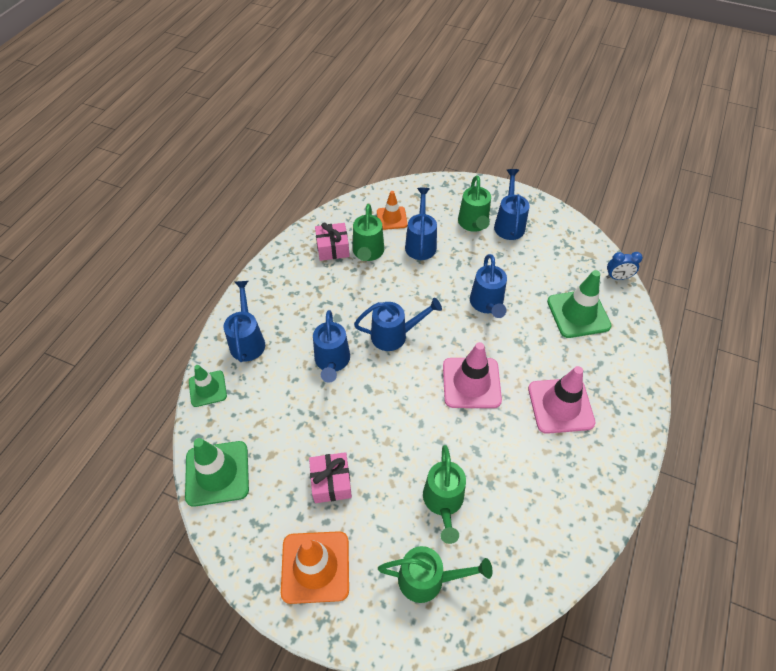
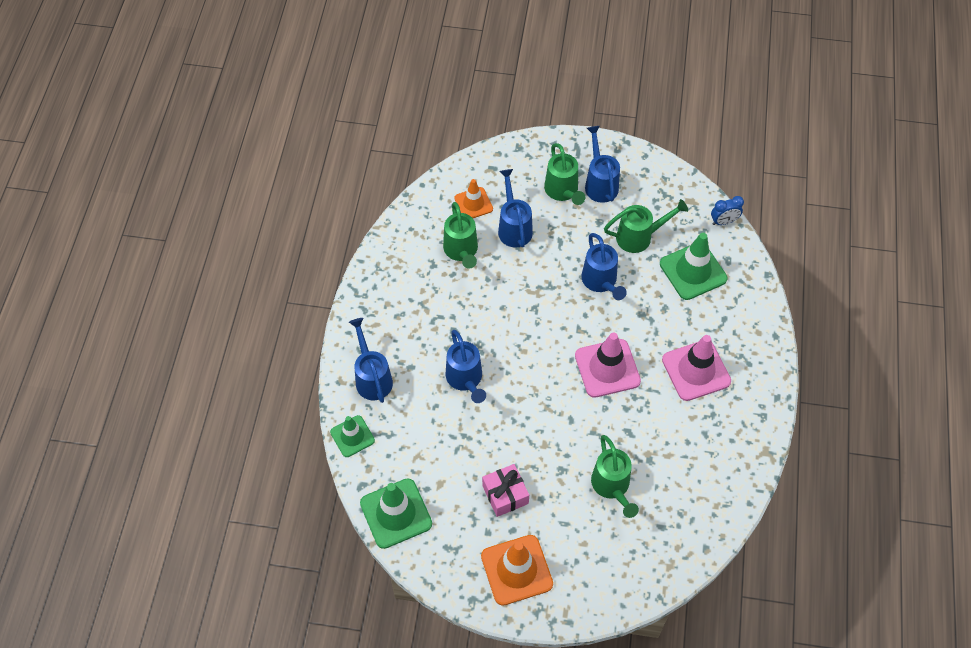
camera: 15 degrees left, 5 degrees up
(333, 248) = (422, 254): pink gift -> none
(394, 335) = (518, 337): blue watering can -> none
(428, 579) = (617, 555): green watering can -> green watering can (639, 237)

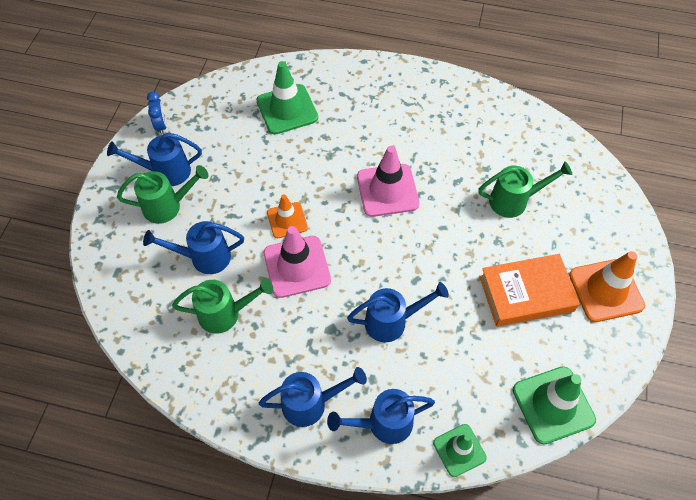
camera: 85 degrees left, 0 degrees up
(473, 203) = (162, 296): orange traffic cone -> orange traffic cone (287, 220)
(505, 494) = (526, 294): pink gift -> orange book
(601, 282) = (287, 184): blue watering can -> blue watering can (310, 403)
(639, 237) = (240, 146): green watering can -> none
(696, 370) = (395, 121): pink traffic cone -> pink traffic cone (297, 266)
(724, 221) = (235, 79): blue clock -> blue clock (161, 125)

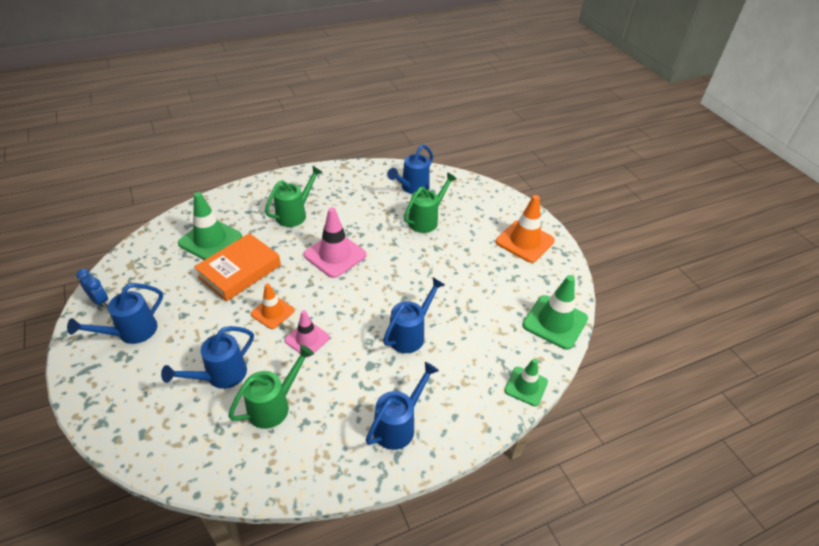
camera: 40 degrees left, 15 degrees down
(167, 206) = (154, 357): green watering can -> green watering can (295, 214)
(297, 266) = (307, 339): pink traffic cone -> pink traffic cone, size x0.62
(383, 423) = (462, 403): blue watering can -> blue watering can (412, 188)
(526, 294) = (481, 268): orange book -> orange book (239, 271)

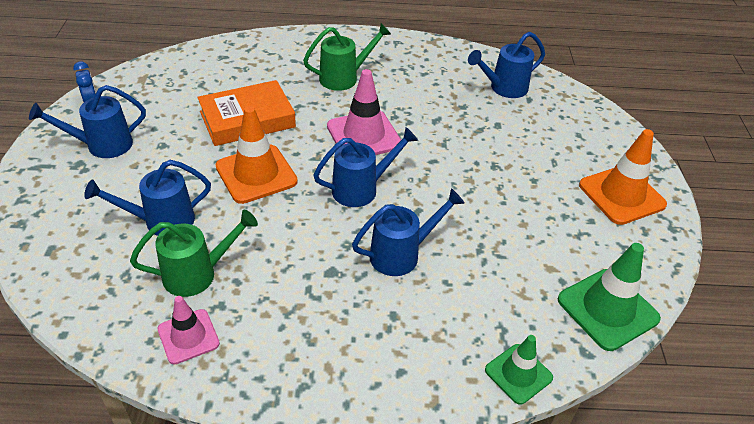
camera: 25 degrees right, 0 degrees up
(210, 240) = (236, 78): green traffic cone -> none
(272, 312) = (256, 174): orange traffic cone -> orange traffic cone, size x1.61
(307, 339) = (277, 216): pink traffic cone -> pink traffic cone (188, 336)
(398, 425) = (324, 353): blue watering can -> blue watering can (361, 189)
(426, 220) = (500, 130): green watering can -> none

